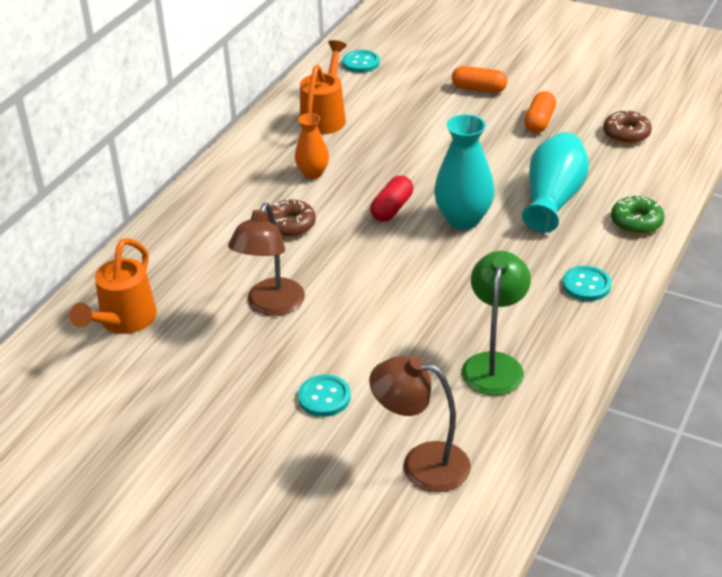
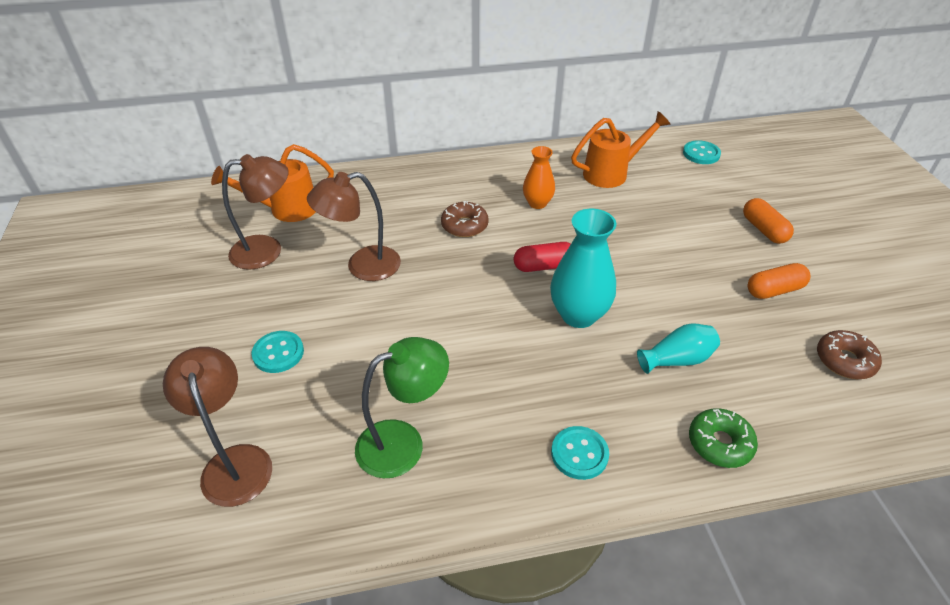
camera: 50 degrees right, 5 degrees up
(174, 356) = (267, 250): none -> brown lamp
(553, 199) = (677, 359): turquoise vase -> turquoise vase, size x0.61

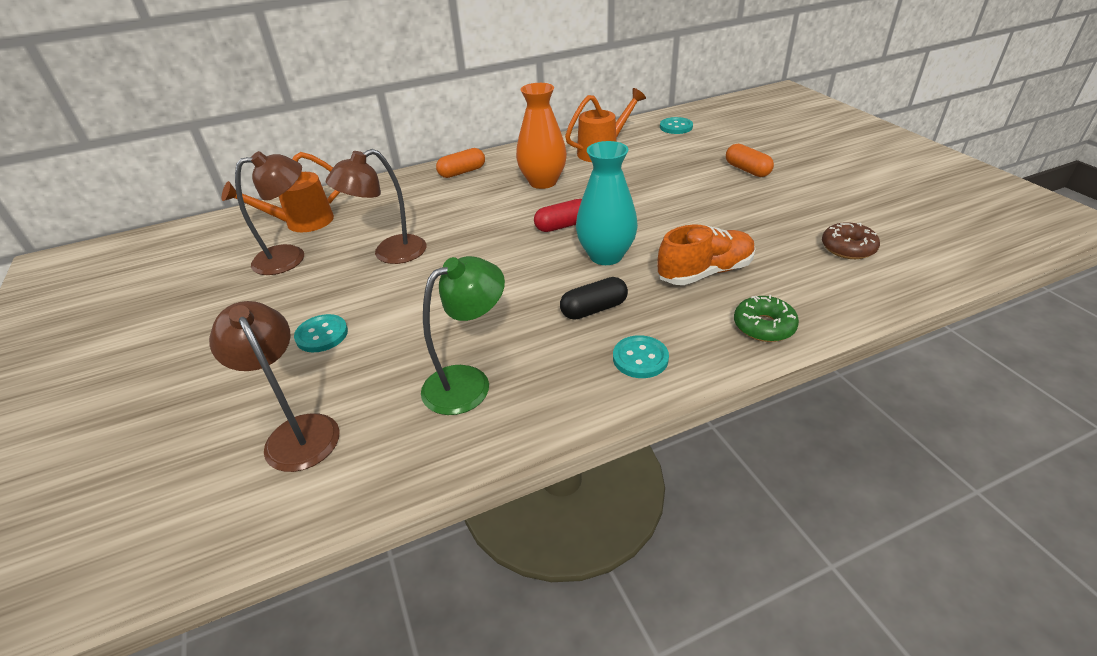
camera: 10 degrees left, 5 degrees down
(464, 225) = (480, 208): brown donut -> none
(537, 203) = (543, 182): orange vase -> orange vase, size x1.65
(548, 381) = (594, 309): none -> black capsule
(677, 359) = (705, 272): turquoise vase -> orange shoe
(774, 290) = (771, 209): orange capsule -> orange capsule (462, 172)

